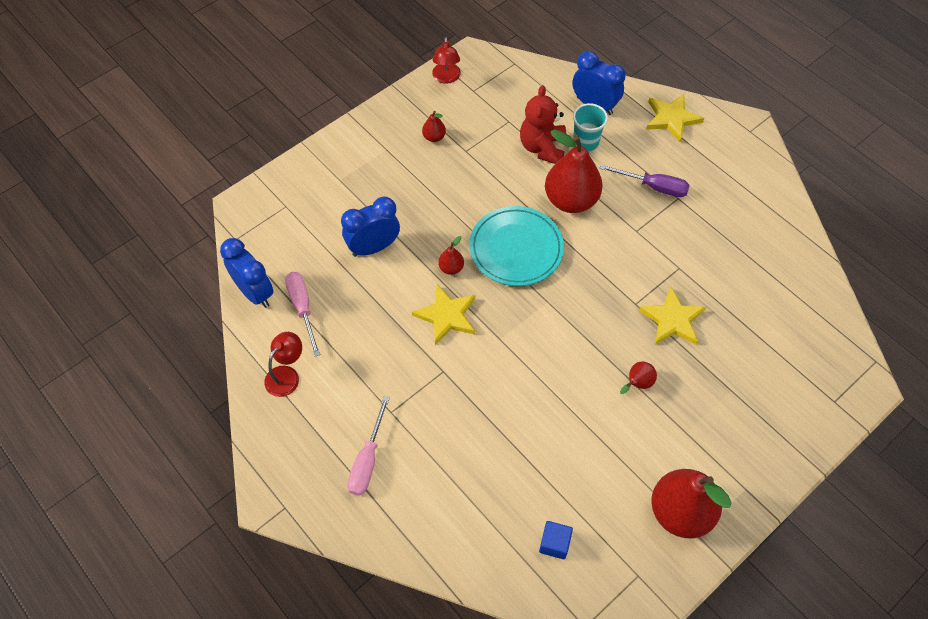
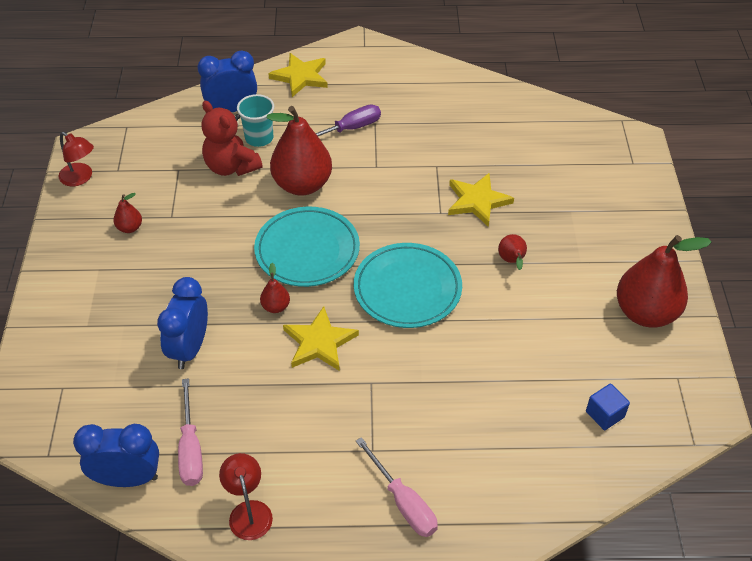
camera: 50 degrees left, 10 degrees down
(303, 308) = (190, 449): pink screwdriver -> pink screwdriver turned 120 degrees counterclockwise
(543, 334) = (407, 289): none -> turquoise plate

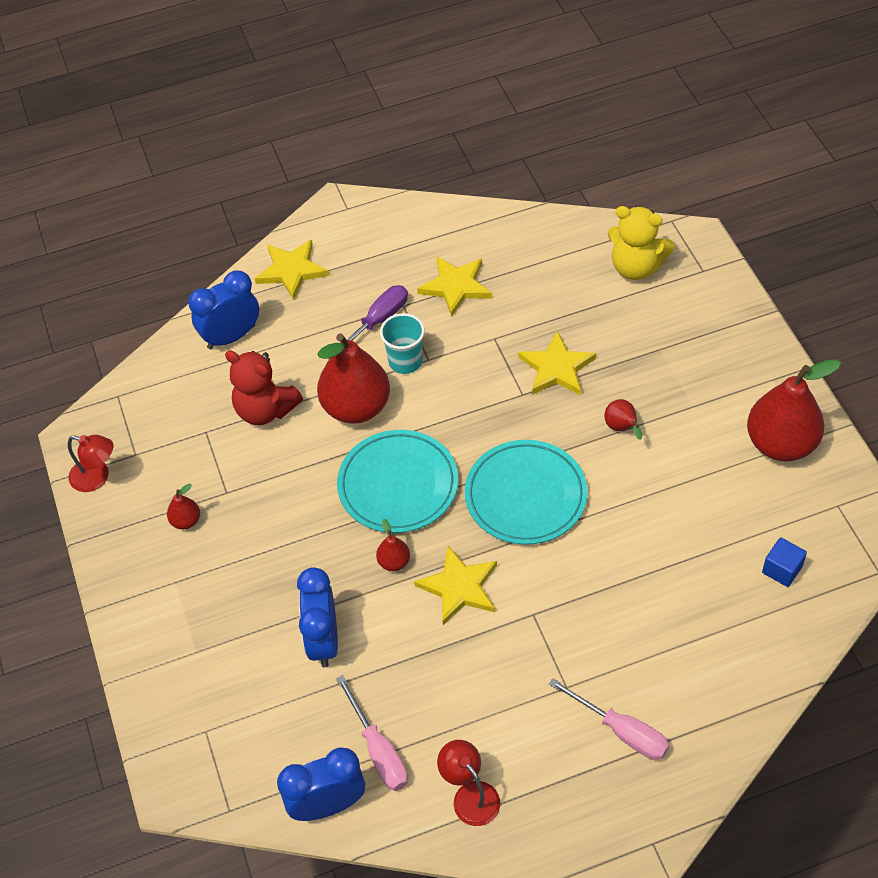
camera: 15 degrees left, 5 degrees up
(259, 138) = (280, 364): turquoise cup -> turquoise cup (405, 361)
(423, 121) = (456, 286): none -> yellow star
(577, 145) = (636, 267): none -> yellow teddy bear

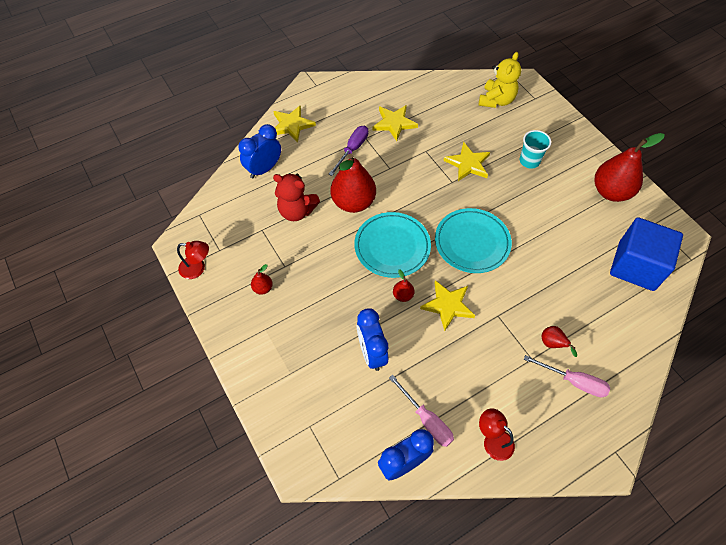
camera: 15 degrees left, 5 degrees up
(405, 361) = (376, 171): turquoise cup -> turquoise cup (529, 161)
(622, 428) = (517, 194): red pear -> red pear (552, 344)
(636, 267) = (496, 100): yellow teddy bear -> yellow teddy bear turned 75 degrees counterclockwise
(782, 569) = (636, 266): blue cube -> blue cube, size x2.45

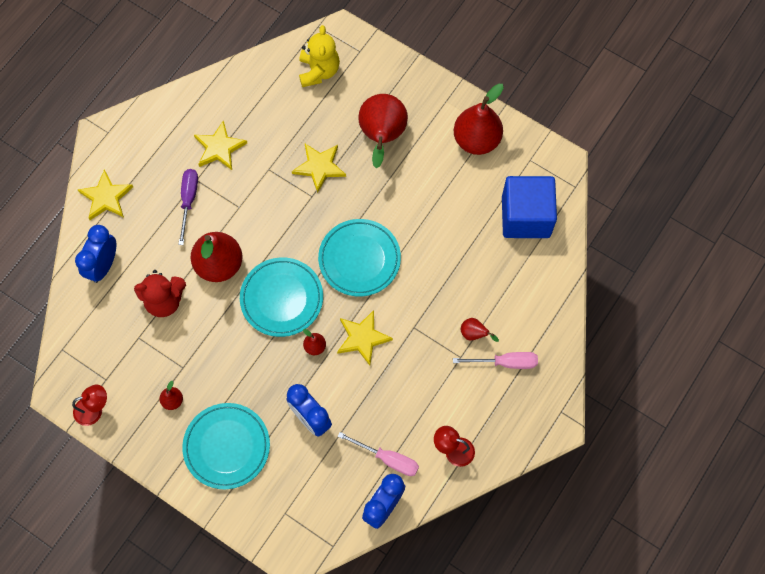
camera: 25 degrees left, 10 degrees up
(288, 345) = (227, 447): none -> turquoise plate
(529, 161) = (382, 136): turquoise cup -> red pear

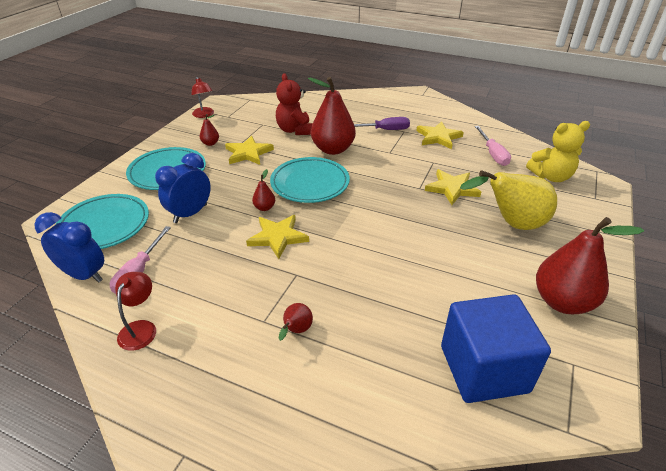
camera: 80 degrees right, 30 degrees down
(103, 265) = (317, 105): blue clock -> none
(106, 197) = (371, 100): yellow star -> yellow star (248, 153)
(359, 259) = (365, 225): turquoise plate -> turquoise plate (104, 225)
(382, 136) = (511, 224): red pear -> yellow pear
(505, 362) = (259, 370): pink screwdriver -> pink screwdriver (493, 154)

